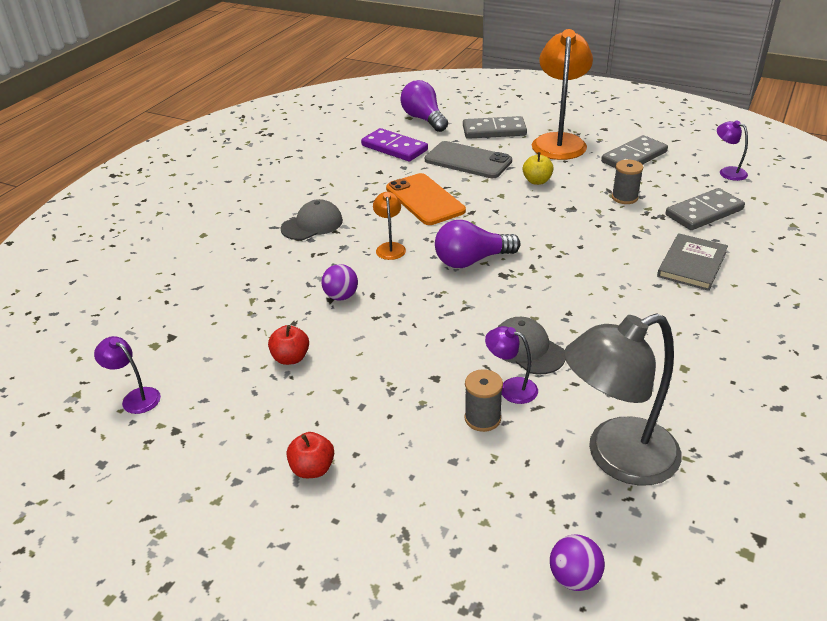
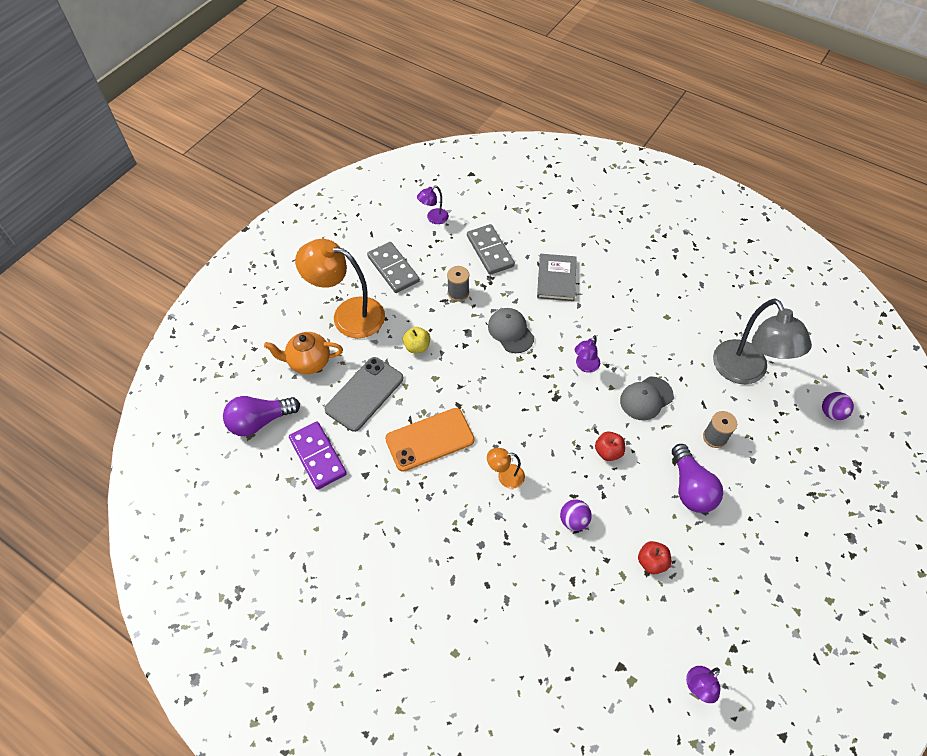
camera: 85 degrees left, 20 degrees up
(312, 224) = (455, 542): grey cap -> grey cap (510, 331)
(312, 469) = (765, 547): red apple -> red apple (608, 452)
(394, 148) = (318, 456): purple domino -> purple domino turned 75 degrees counterclockwise
(471, 260) = (533, 416): purple light bulb -> purple light bulb (690, 488)
(494, 130) = (308, 362): grey domino -> orange teapot
(511, 388) = (685, 416): purple lamp -> purple lamp (585, 366)
(692, 264) = (556, 279): grey book -> grey book turned 60 degrees clockwise

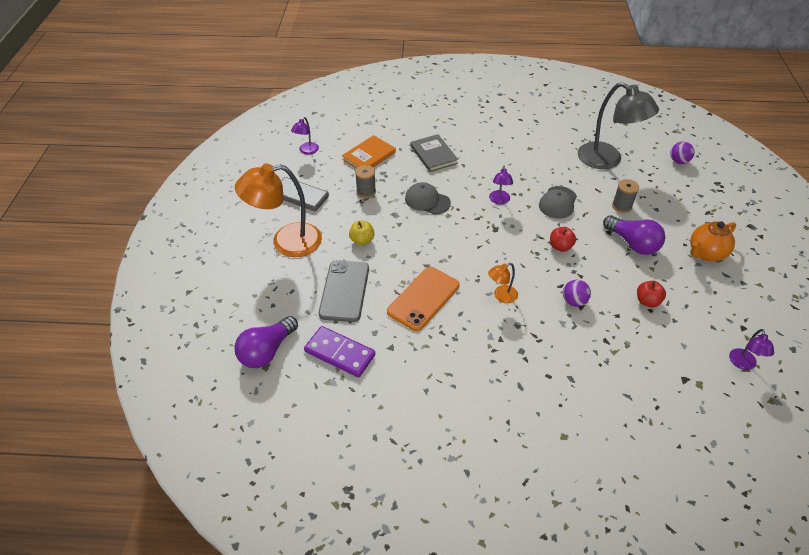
camera: 30 degrees left, 10 degrees down
(308, 362) = (278, 289): orange teapot -> orange teapot (706, 253)
(490, 251) = (369, 156): grey domino -> orange book

